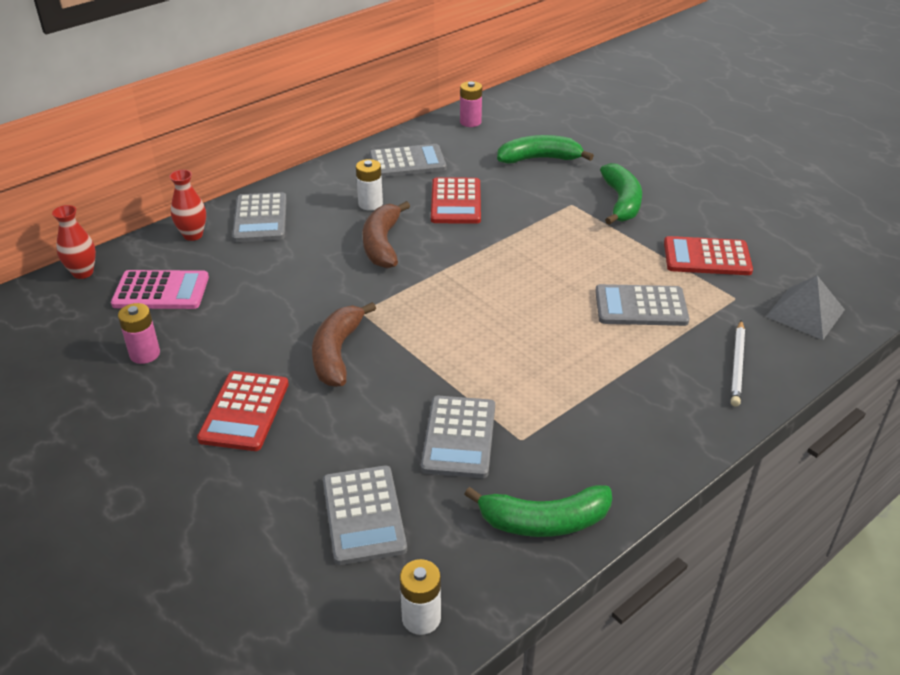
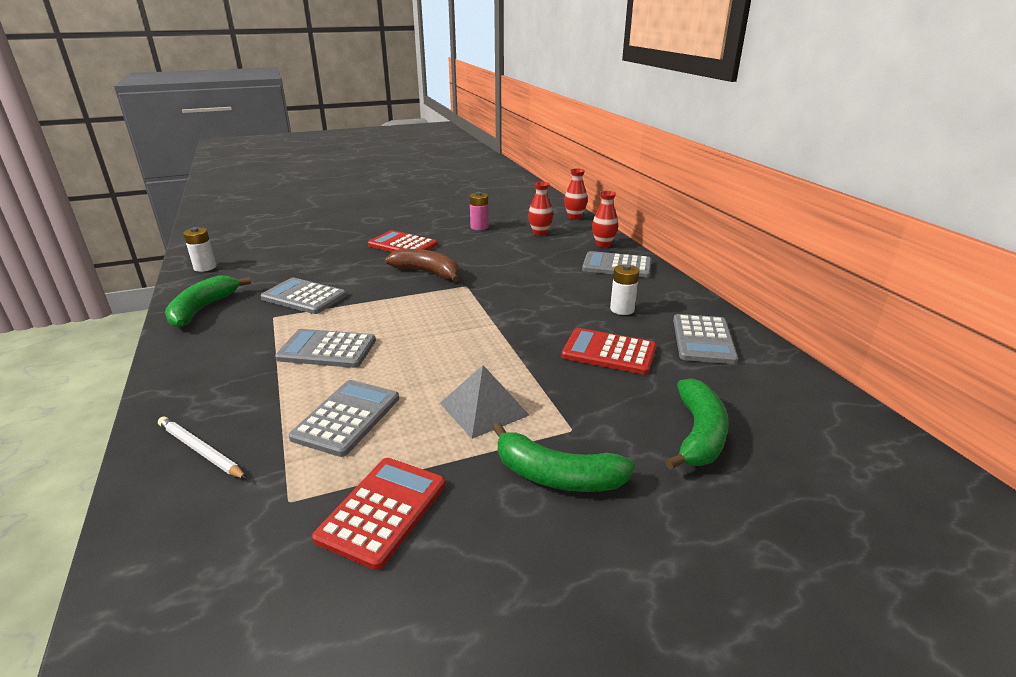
camera: 110 degrees right, 10 degrees down
(161, 291) = (540, 233): pink calculator -> red vase
(363, 515) = (286, 263): grey calculator -> grey calculator (327, 349)
(382, 244) = (551, 305): brown banana -> none
(470, 122) = (813, 401): pink battery -> none
(805, 313) = (195, 559): grey pyramid -> grey pyramid (483, 409)

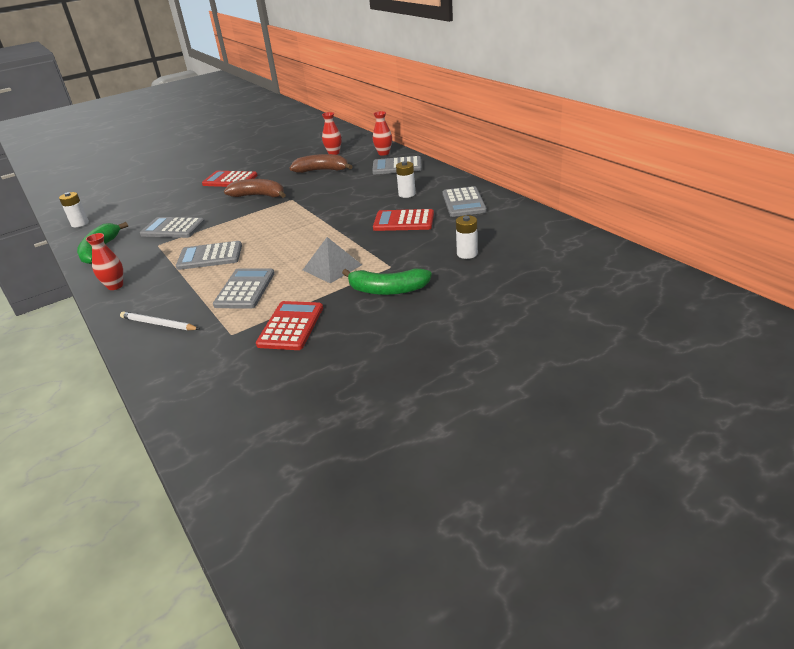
camera: 10 degrees left, 5 degrees up
(479, 227) = (285, 157): pink battery -> none
(518, 253) = (322, 170): none -> brown banana
(574, 217) = (357, 136): red vase -> red vase (115, 286)
(698, 434) = (467, 254): green banana -> white battery

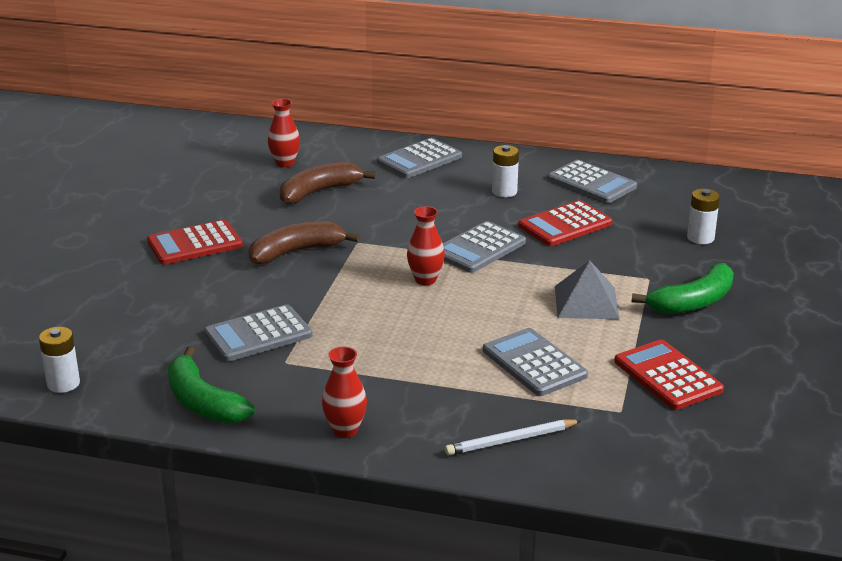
camera: 45 degrees left, 5 degrees down
(210, 256) = (401, 347): grey calculator -> grey calculator (479, 248)
(383, 153) = (363, 146): red vase -> red vase (425, 280)

